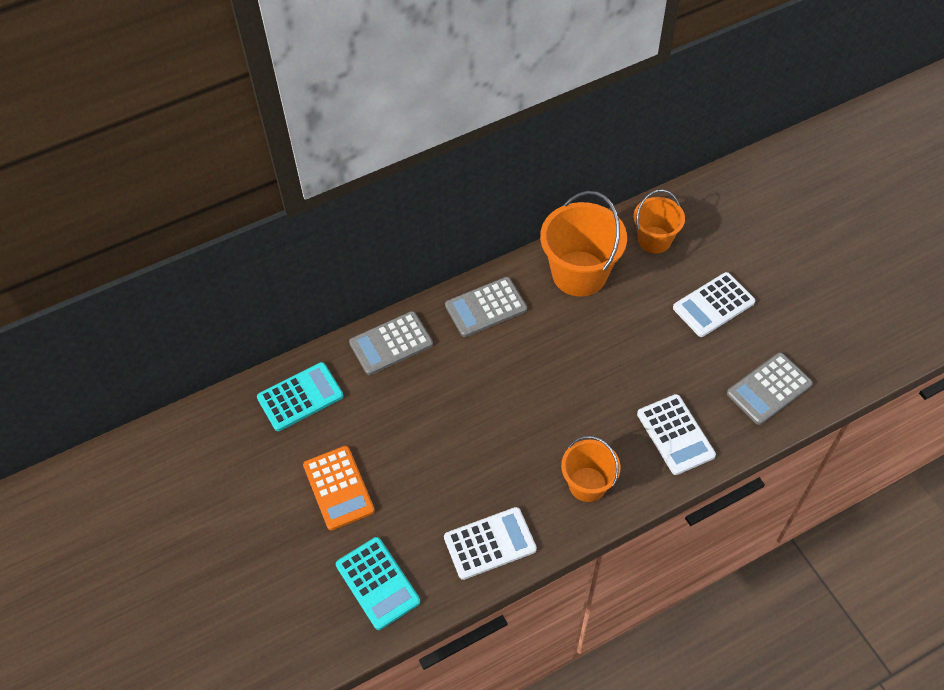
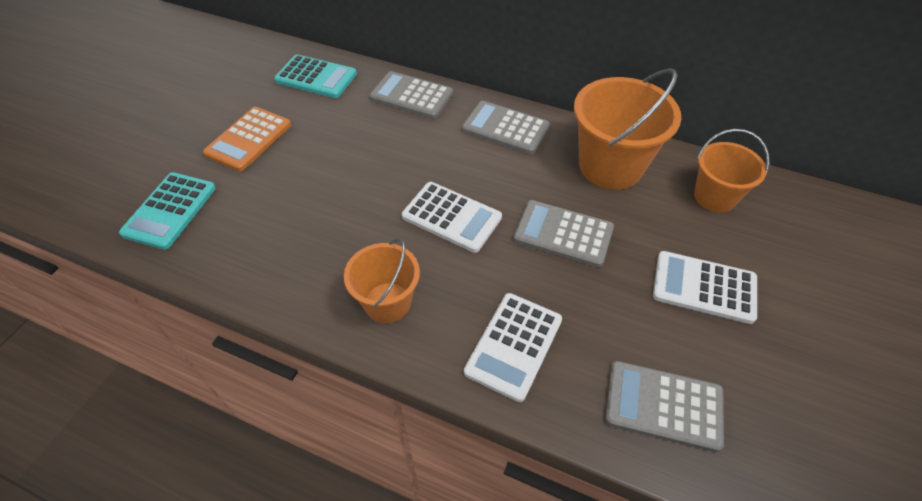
camera: 50 degrees right, 5 degrees down
(490, 543) = (262, 264): white calculator -> white calculator (451, 217)
(614, 346) = (563, 234): none -> grey calculator

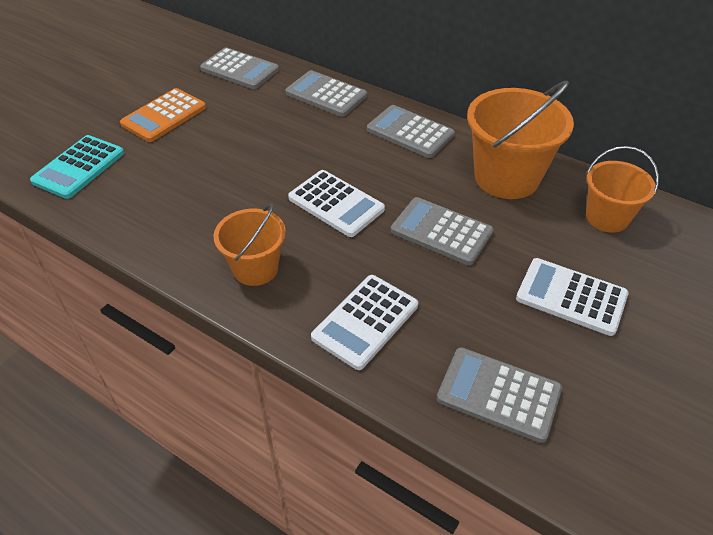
camera: 10 degrees right, 5 degrees down
(316, 77) = (239, 69): turquoise calculator -> grey calculator

